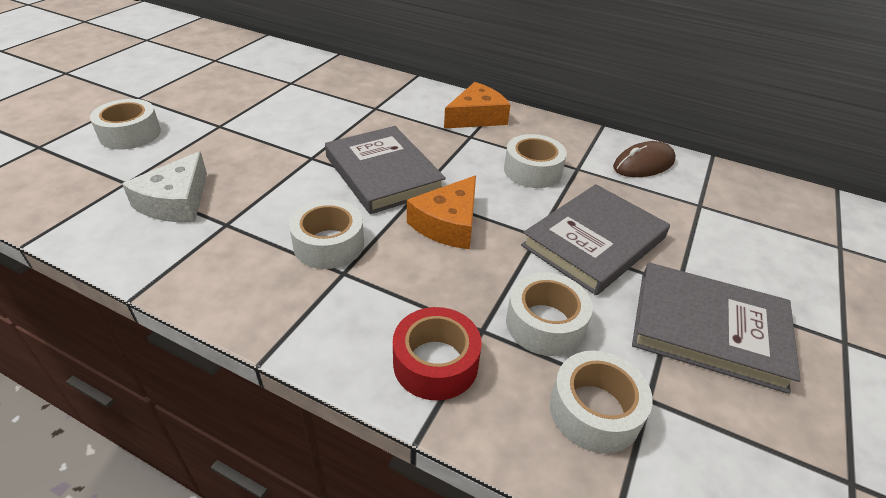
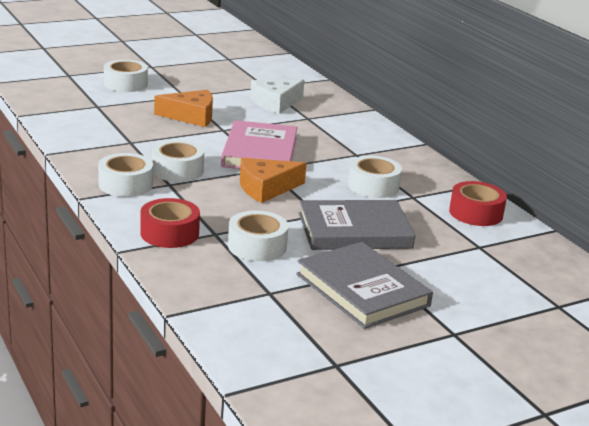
camera: 35 degrees right, 15 degrees down
(176, 202) = (115, 123): white cheese -> white cheese (275, 103)
(383, 173) = (260, 152): grey book -> pink book
(477, 117) = (381, 146): orange cheese -> orange cheese (191, 116)
(594, 410) = (230, 282): white tape -> white tape (125, 184)
(643, 164) = (476, 213): brown mouse -> red tape

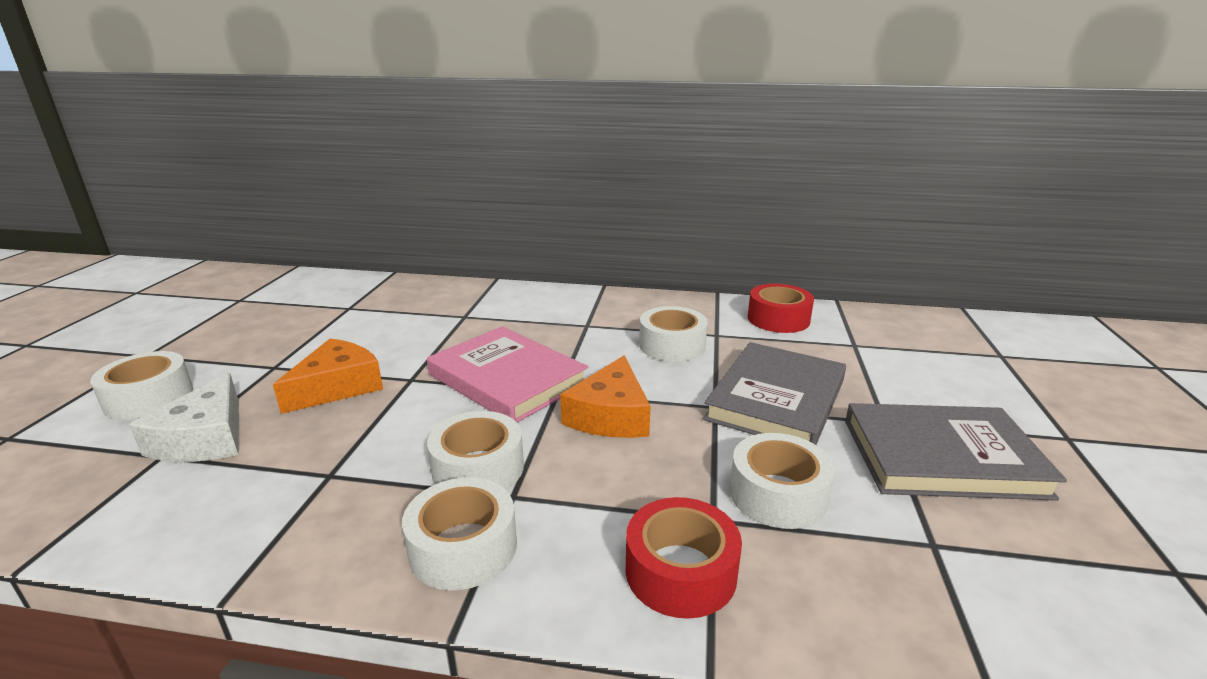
camera: 50 degrees left, 0 degrees up
(275, 103) = (399, 319): white cheese -> white cheese (205, 438)

